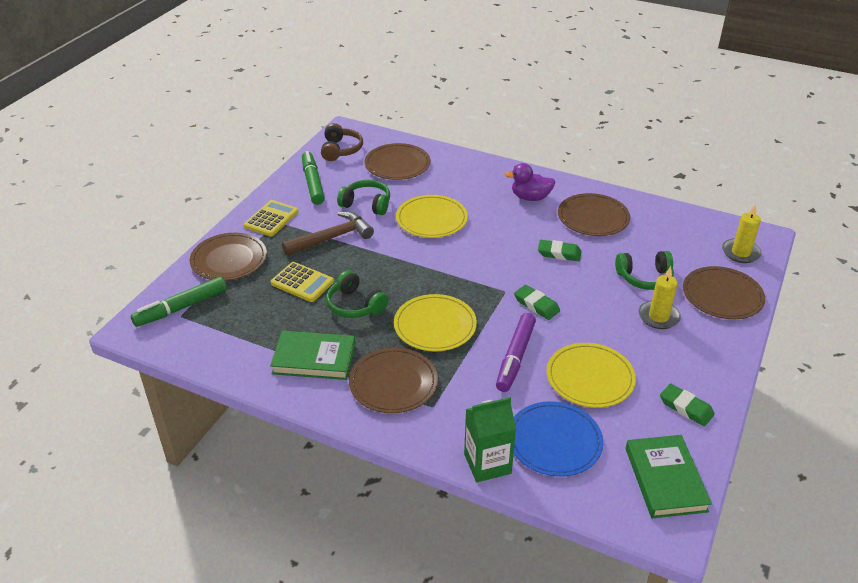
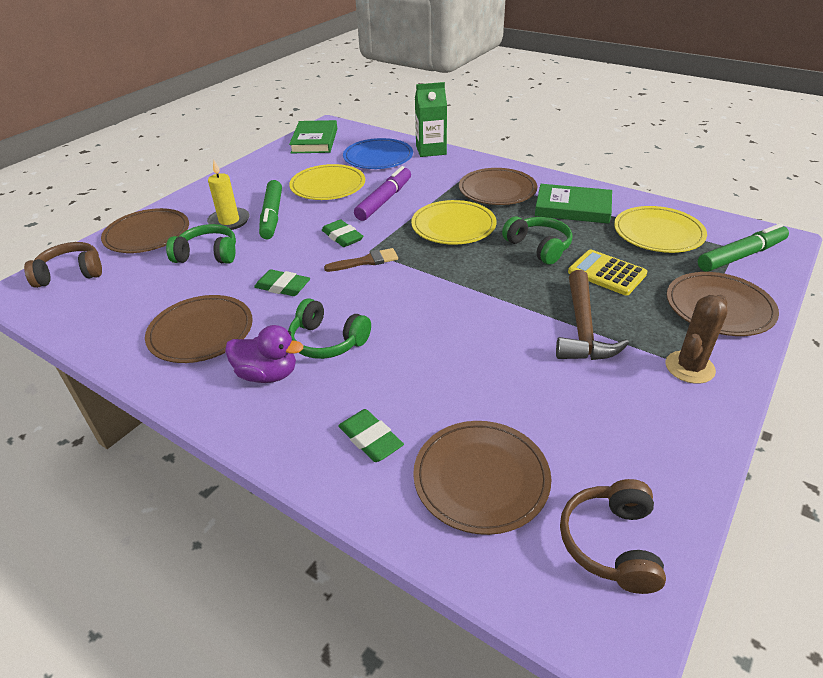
camera: 170 degrees left, 0 degrees up
(271, 219) = (689, 367): yellow calculator -> brown cactus
(313, 183) = (645, 442): green marker -> green marker (272, 216)
(332, 238) = (583, 328): brown hammer -> brown hammer turned 60 degrees counterclockwise
(366, 204) = (537, 383): green headphones -> green headphones (327, 341)
(431, 219) = (434, 347): yellow plate -> yellow plate (658, 233)
(503, 280) = (366, 261): none -> brown brush
(686, 407) = (267, 168): green eraser -> green eraser (370, 439)
(740, 252) = (71, 273): yellow candle -> brown headphones

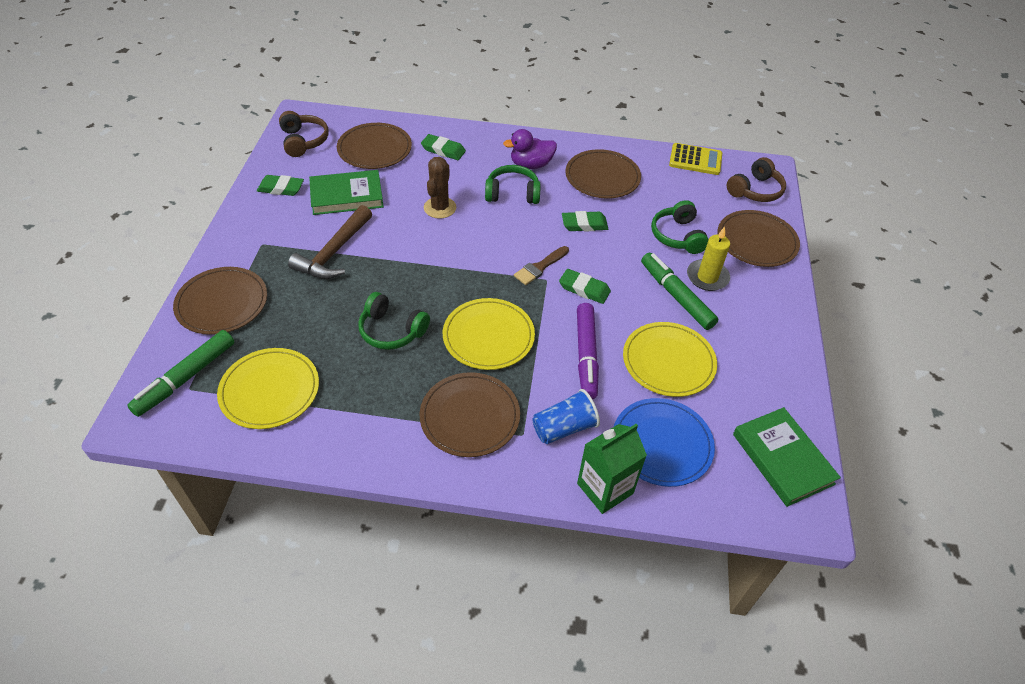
camera: 150 degrees right, 10 degrees up
(208, 254) = (677, 236): green headphones -> green headphones turned 105 degrees clockwise
(434, 173) = (564, 428): none -> blue cup
(572, 208) = (370, 407): green book -> green book (347, 196)
(583, 328) = (334, 252): brown hammer -> brown hammer turned 135 degrees counterclockwise
(607, 273) = (321, 315): yellow calculator -> yellow calculator (695, 160)
(655, 443) = (281, 188): none -> green eraser
(689, 367) = (254, 241): brown cactus -> brown cactus (440, 208)

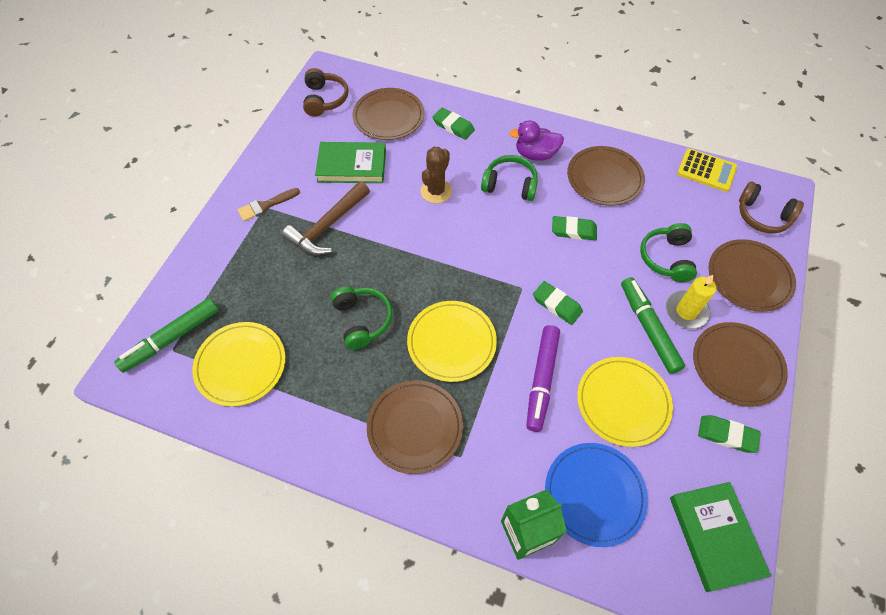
camera: 15 degrees right, 10 degrees up
(222, 303) = (218, 265): brown plate -> brown plate (737, 365)
(281, 188) = (294, 149): green eraser -> green eraser (727, 435)
(391, 330) = (362, 320): green headphones -> green headphones turned 150 degrees counterclockwise
(540, 267) = (518, 273): brown brush -> brown brush (265, 205)
(564, 428) = (502, 457): blue cup -> none
(755, 190) = (762, 216): brown headphones -> brown headphones turned 60 degrees clockwise

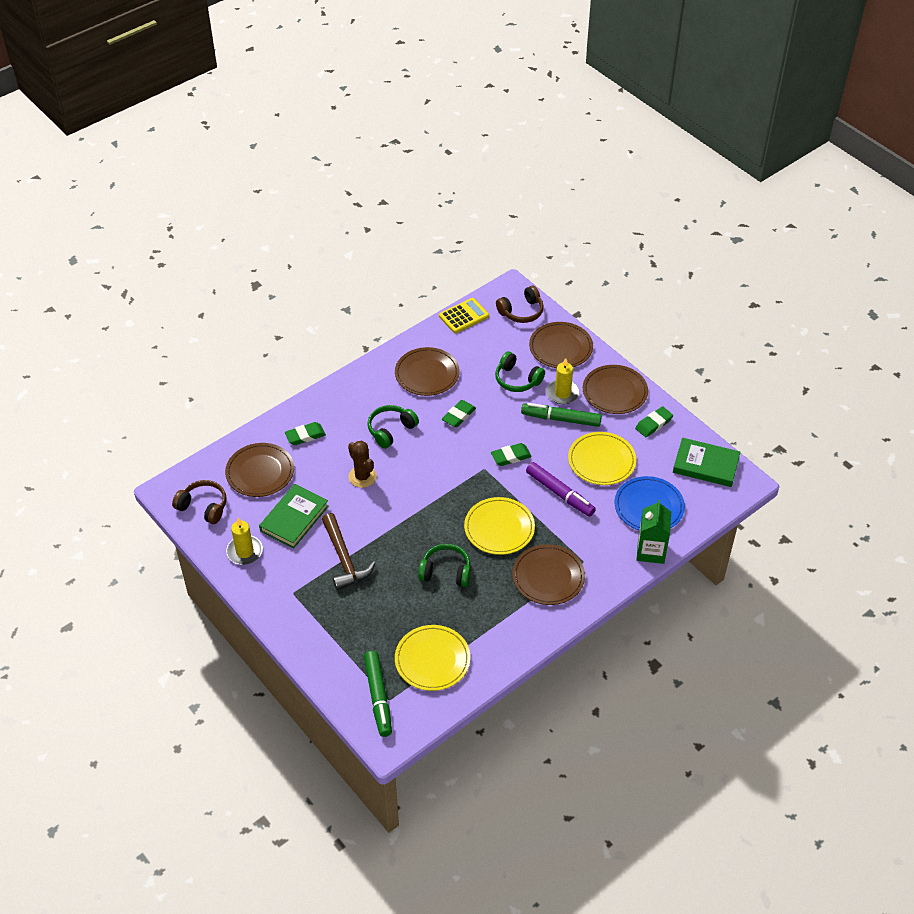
camera: 60 degrees left, 10 degrees down
(265, 205) = (291, 592): brown brush -> none
(292, 150) = (244, 551): none -> yellow candle
(535, 154) = (374, 400): purple duck -> none

